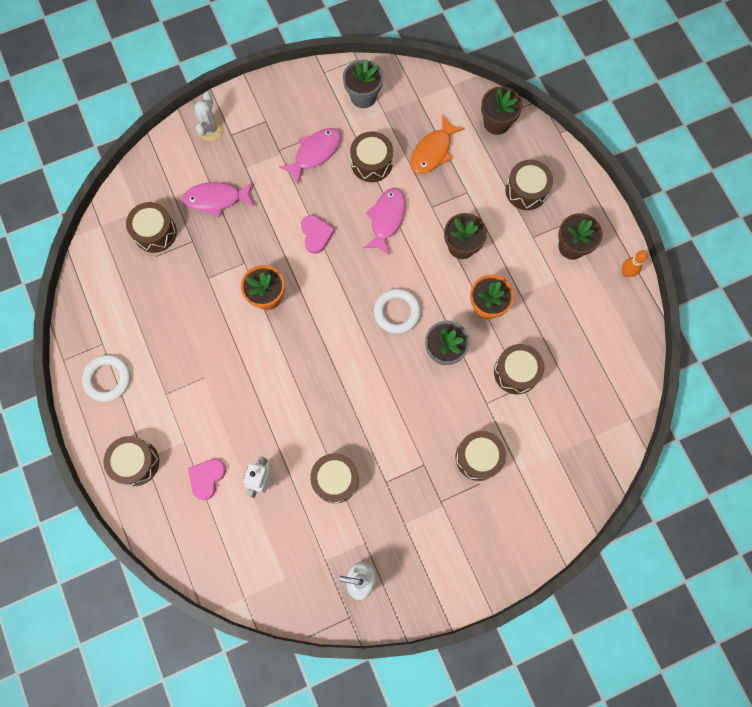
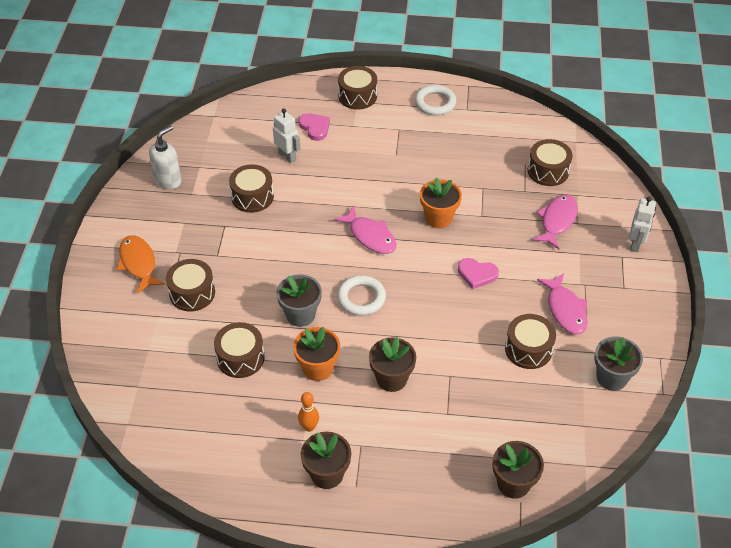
camera: 120 degrees right, 25 degrees down
(210, 129) = (636, 244): white cactus -> white robot
(386, 219) = (459, 333): pink fish -> pink fish (370, 236)
(432, 151) = (511, 406): orange fish -> orange fish (138, 263)
(526, 190) = (416, 467): brown drum -> none
(626, 272) = (264, 509): orange bowling pin -> orange bowling pin (309, 427)

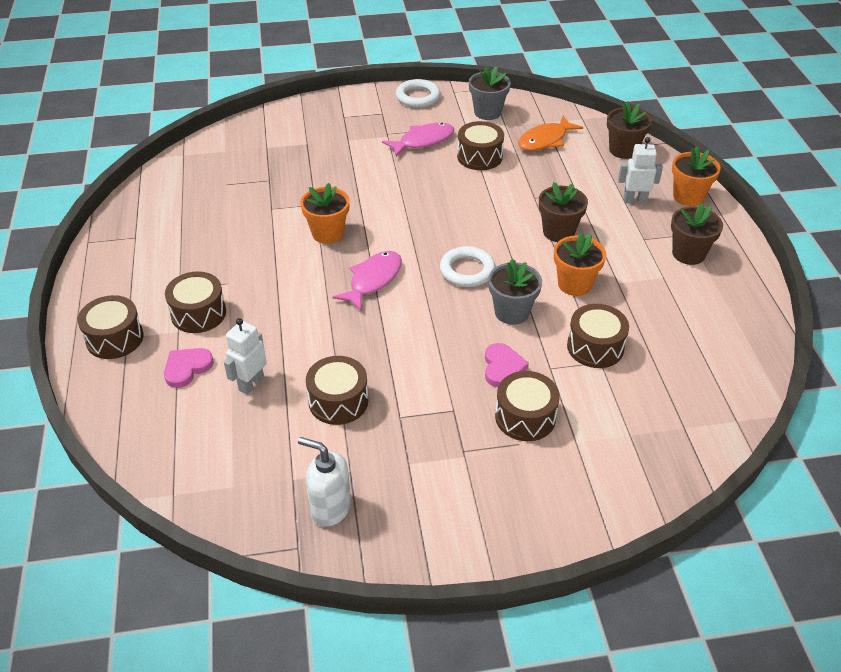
camera: 105 degrees left, 5 degrees down
(138, 263) = (501, 491): orange fish -> orange fish (545, 140)
(309, 427) = (647, 276): orange bowling pin -> none
(414, 513) = (688, 197): none -> orange flower pot
(435, 103) = (125, 264): white ring -> white ring (418, 97)
(477, 274) = (400, 197): pink heart -> pink heart (502, 367)
(548, 171) = (234, 168): brown drum -> brown drum (198, 313)
(557, 221) = (308, 156): pink fish -> none
(636, 244) = (325, 110): white robot -> white robot (634, 200)

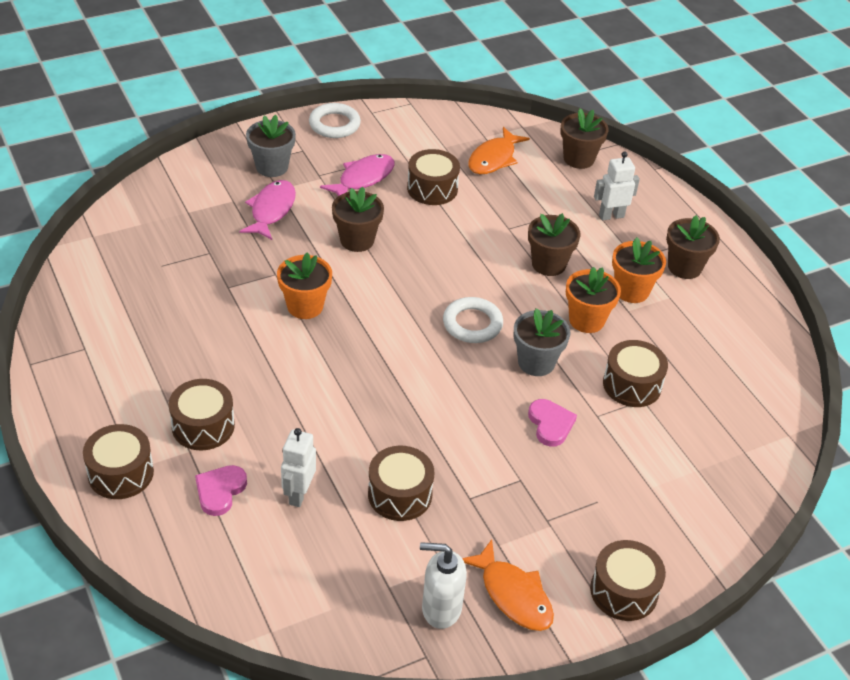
camera: 20 degrees left, 0 degrees up
(373, 280) = (378, 352): pink fish -> pink fish (271, 210)
(396, 188) = (357, 240): none -> brown flower pot
(402, 511) = (513, 595): none -> orange fish
(487, 112) = (419, 133): grey flower pot -> grey flower pot (272, 167)
(525, 417) = (593, 472): brown drum -> brown drum (624, 591)
(688, 197) = (662, 203): orange flower pot -> orange flower pot (631, 291)

